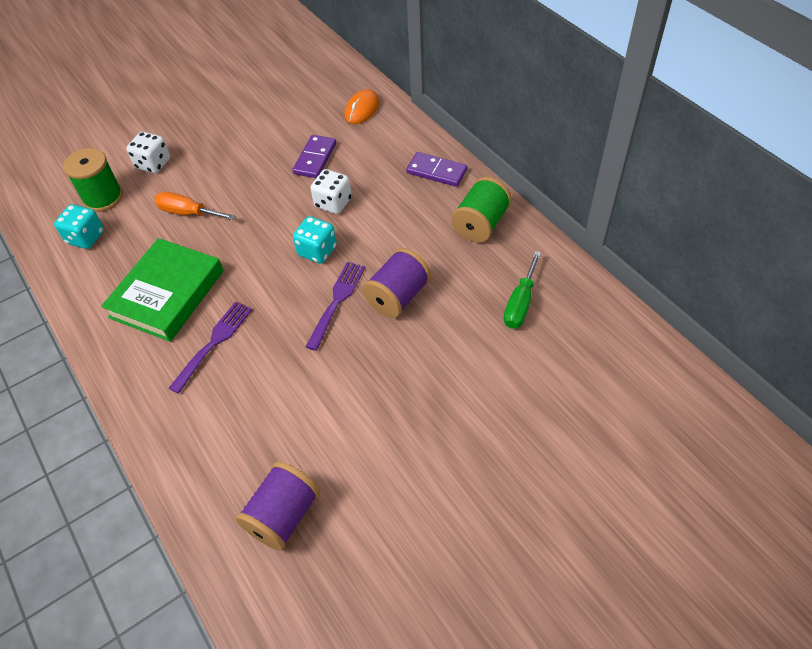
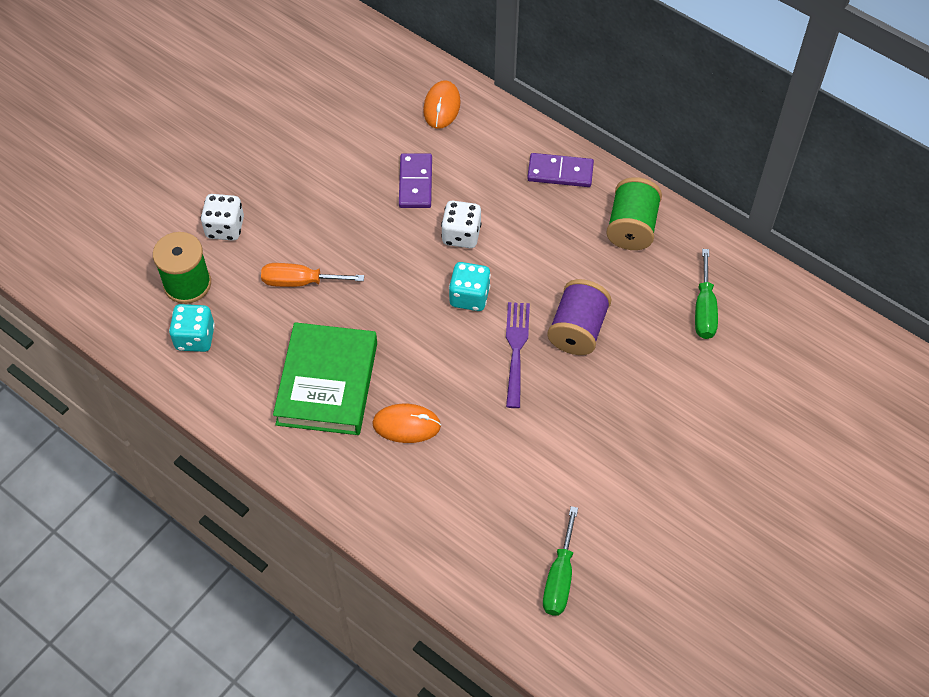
camera: 20 degrees left, 5 degrees up
(214, 342) = (406, 425): purple fork -> orange mouse
(283, 515) = (559, 578): purple spool -> green screwdriver

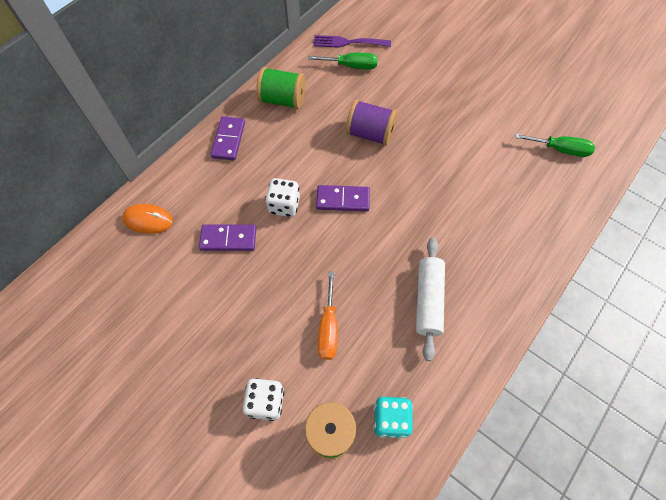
camera: 90 degrees left, 5 degrees up
(327, 383) = (428, 300): green book -> white rolling pin
(406, 425) = (459, 241): orange mouse -> none
(469, 297) = (343, 200): turquoise dice -> purple domino
(516, 349) = (388, 170): purple fork -> purple fork (348, 42)

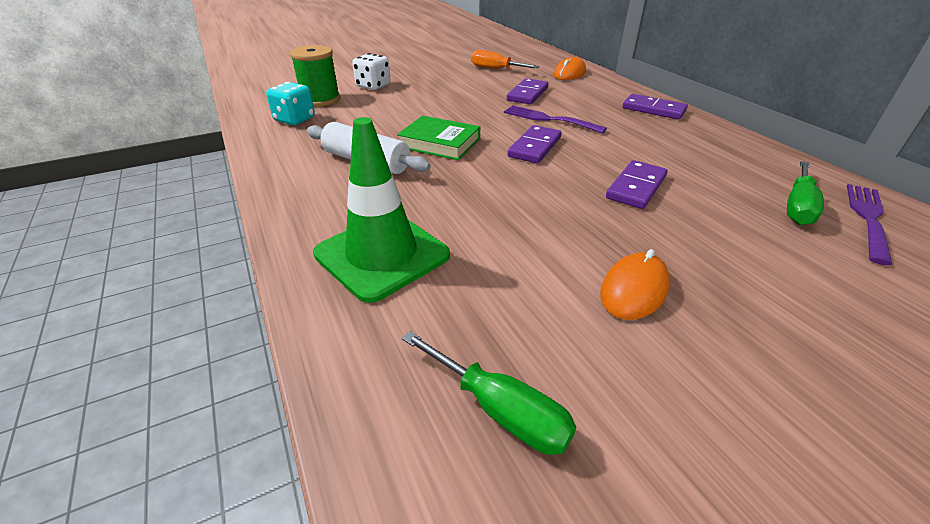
camera: 115 degrees right, 25 degrees down
(282, 100) = (716, 144): green spool -> none
(284, 205) = (548, 119): white dice -> purple fork
(328, 328) = (400, 114): orange screwdriver -> orange screwdriver (495, 69)
(370, 134) = (636, 187): purple spool -> purple domino
(370, 265) = (439, 143): none -> green book
(467, 122) = (634, 289): none -> orange mouse
(514, 230) = (382, 255): none -> green traffic cone
(560, 150) = (500, 410): green screwdriver -> green screwdriver turned 90 degrees counterclockwise

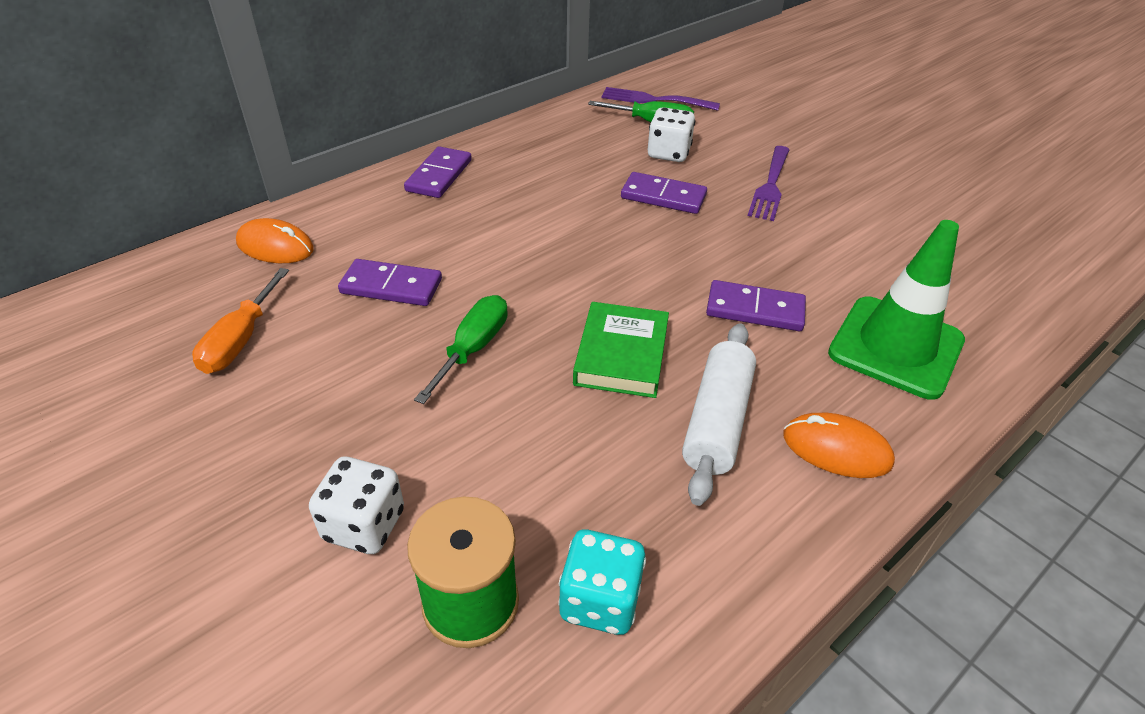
camera: 105 degrees left, 5 degrees up
(500, 410) = (987, 255): green screwdriver -> green screwdriver (473, 348)
(534, 147) = (597, 266): purple domino -> purple domino (755, 310)
(548, 119) = (498, 259): purple fork -> purple fork (770, 186)
(634, 289) = (826, 204): orange mouse -> orange mouse (836, 449)
(726, 204) = (668, 153): none -> white dice

